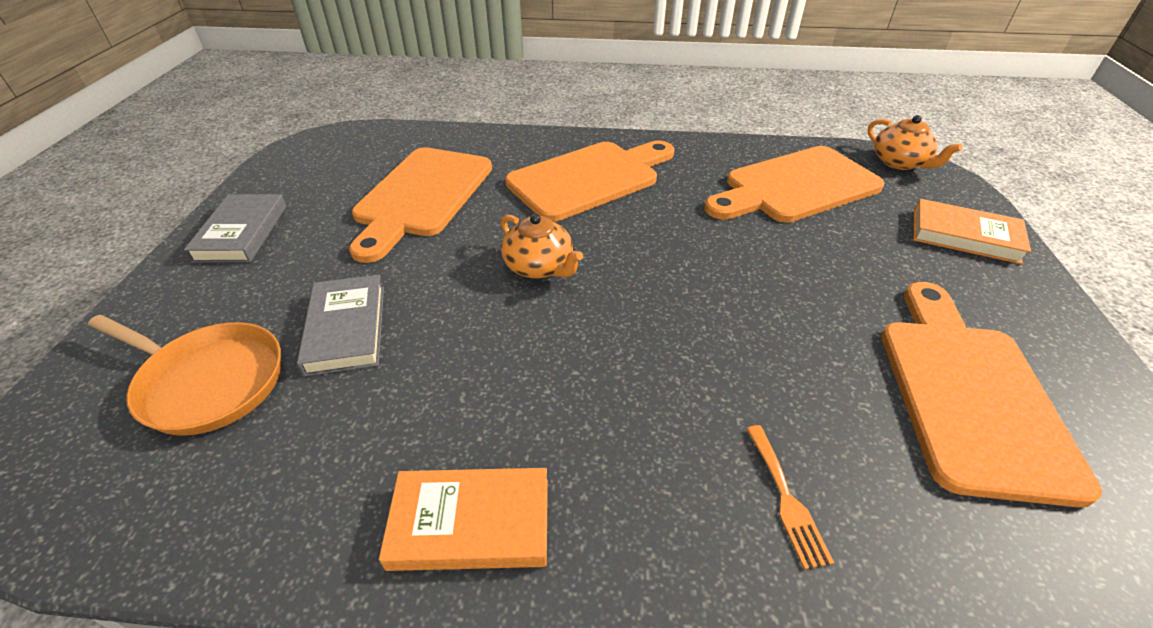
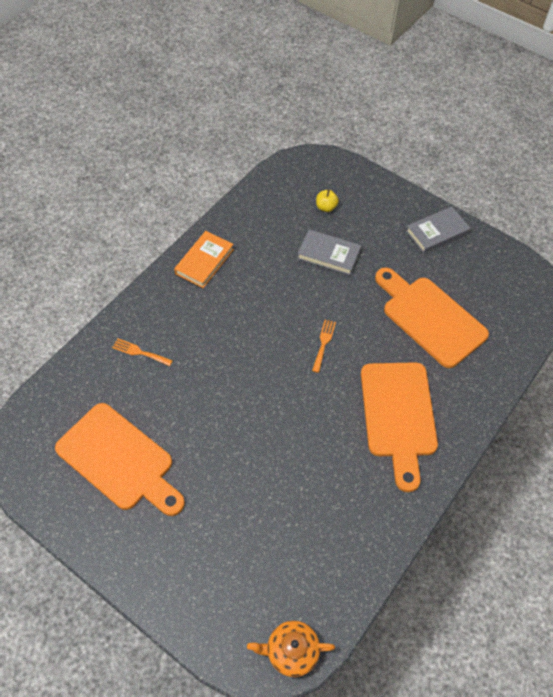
camera: 120 degrees right, 15 degrees up
(208, 381) = (326, 207): orange pan -> yellow apple
(242, 233) = (437, 232): grey book -> grey book turned 60 degrees counterclockwise
(539, 267) = (323, 343): orange teapot -> orange fork
(795, 186) = (310, 538): orange cutting board -> none
(964, 236) = (194, 592): orange book -> none

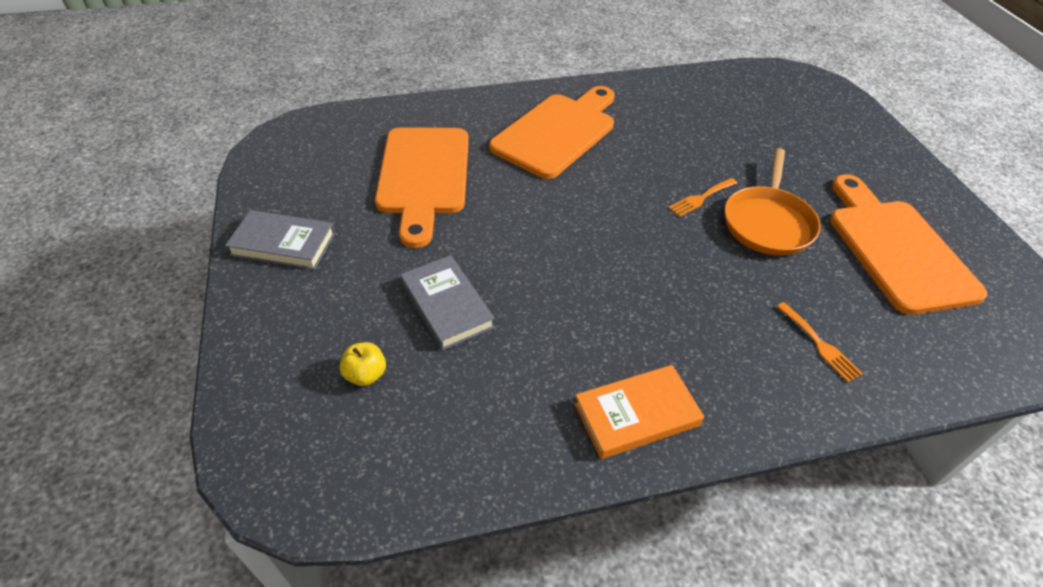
camera: 140 degrees left, 10 degrees down
(209, 426) = (768, 222): none -> orange pan
(291, 651) = (786, 75): orange teapot -> none
(323, 343) = (566, 220): orange fork -> orange fork (701, 198)

